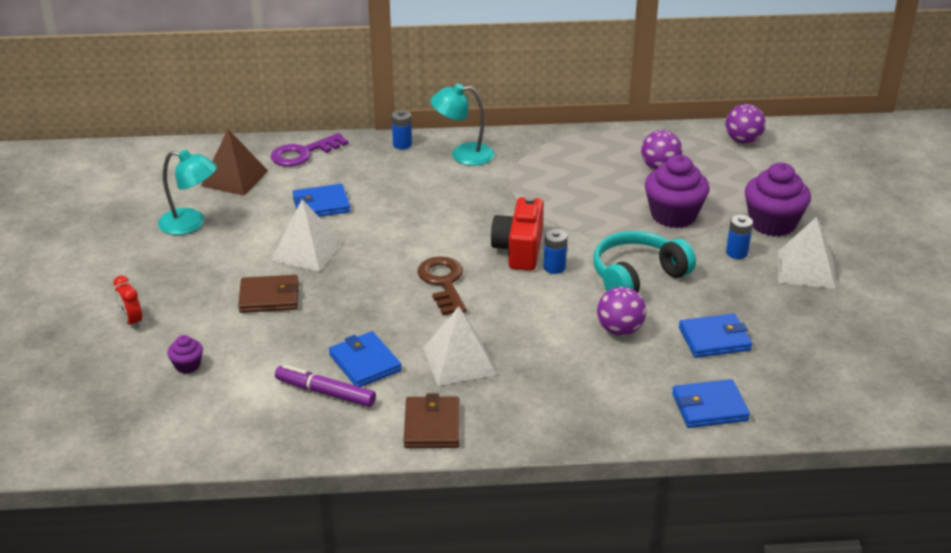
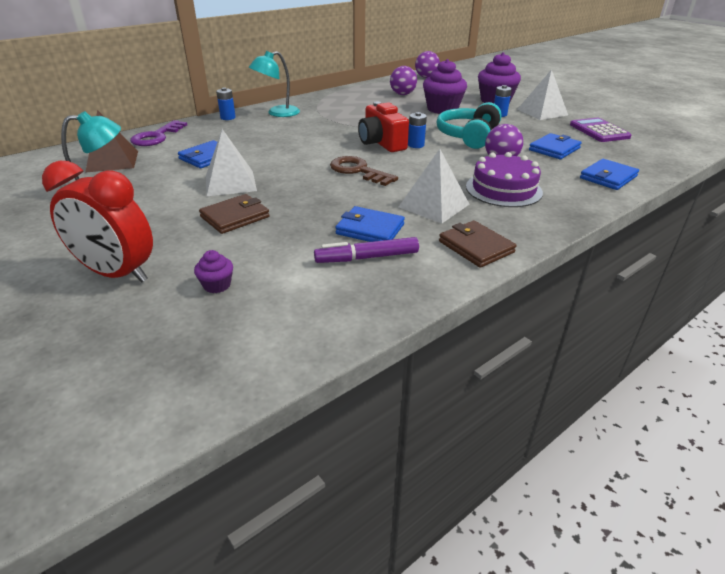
camera: 35 degrees left, 0 degrees up
(132, 321) = (117, 274): red clock -> red clock, size x2.15
(560, 371) = (503, 189): none -> purple cake
(829, 333) = (599, 131): none -> purple calculator

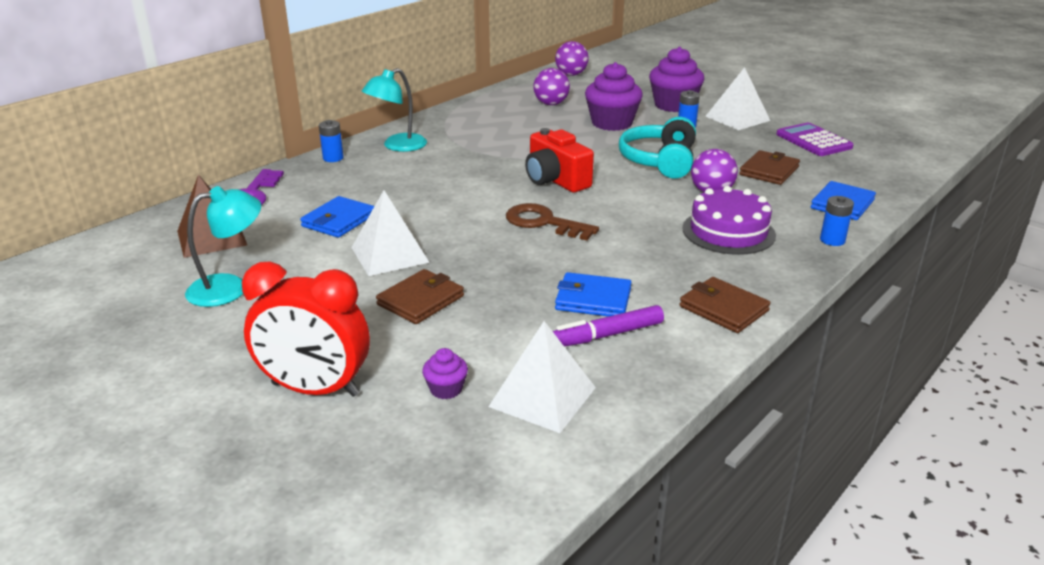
camera: 10 degrees left, 5 degrees down
(416, 145) = (600, 179): blue battery -> blue battery (832, 240)
(434, 205) = (655, 261): white pyramid -> white pyramid (543, 397)
(554, 149) = (769, 171): blue wallet -> brown wallet

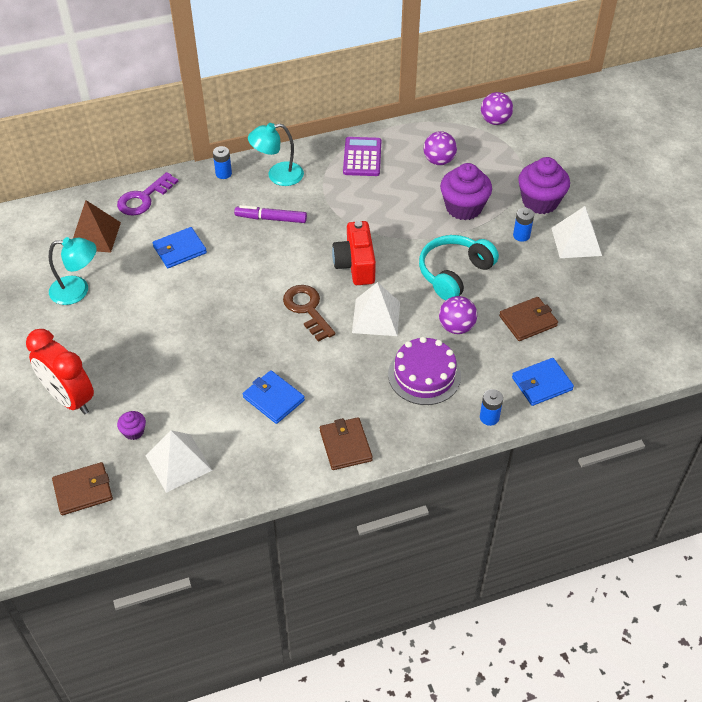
camera: 30 degrees right, 20 degrees up
(389, 254) = (186, 299): white pyramid -> white pyramid (376, 317)
(420, 300) = (173, 352): brown wallet -> brown wallet (83, 490)
(605, 336) = (253, 433): purple marker -> purple marker (271, 219)
(813, 141) = (608, 298): purple calculator -> purple calculator (362, 157)

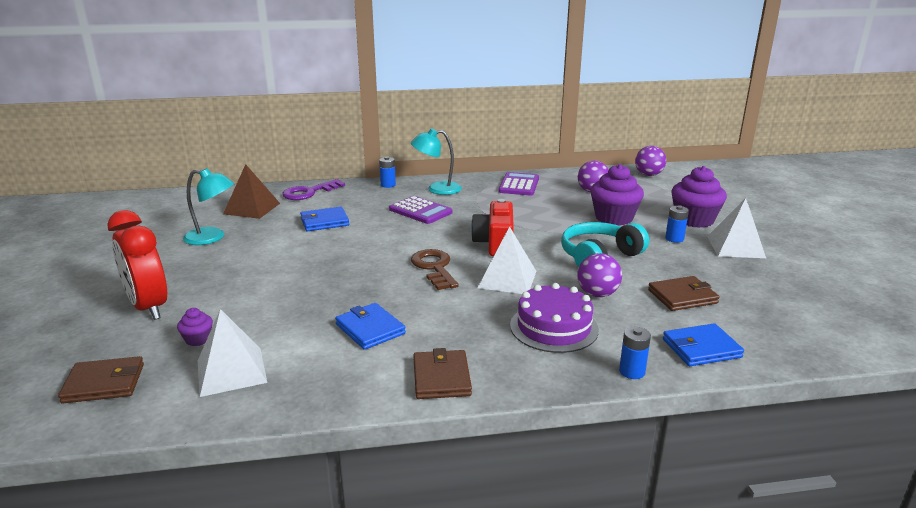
camera: 10 degrees right, 25 degrees down
(271, 219) = (420, 211): purple marker -> purple calculator

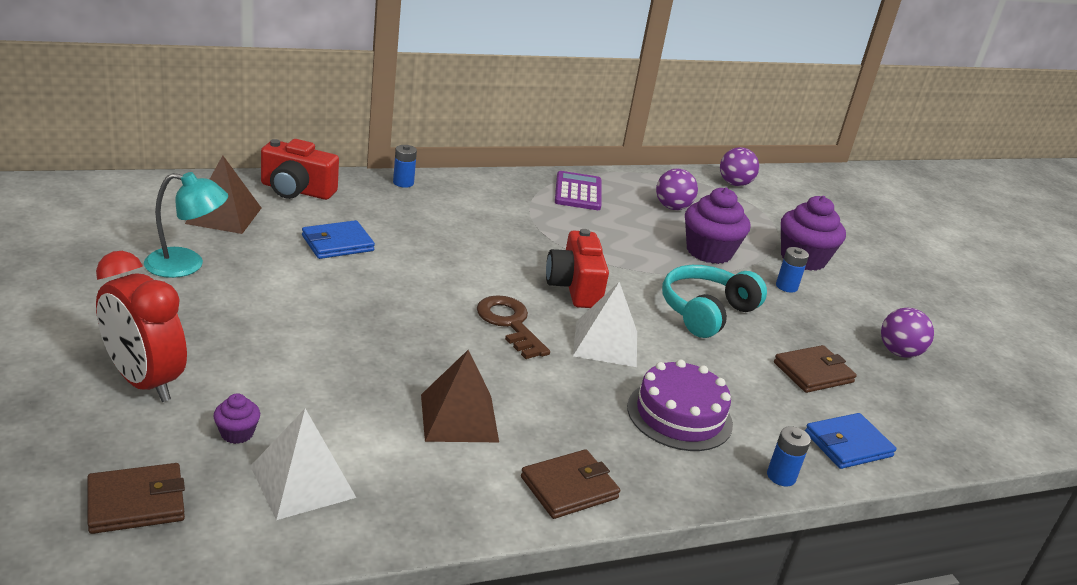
camera: 15 degrees left, 5 degrees up
(309, 192) = (296, 190): purple key -> red camera
(370, 329) = (459, 417): blue wallet -> brown pyramid
(420, 211) = (462, 230): purple calculator -> none
(437, 189) = (472, 193): turquoise lamp -> none
(441, 378) = (569, 487): brown wallet -> brown wallet turned 75 degrees clockwise
(597, 294) = (717, 367): purple ball -> purple ball (899, 352)
(735, 247) = (857, 301): white pyramid -> none

